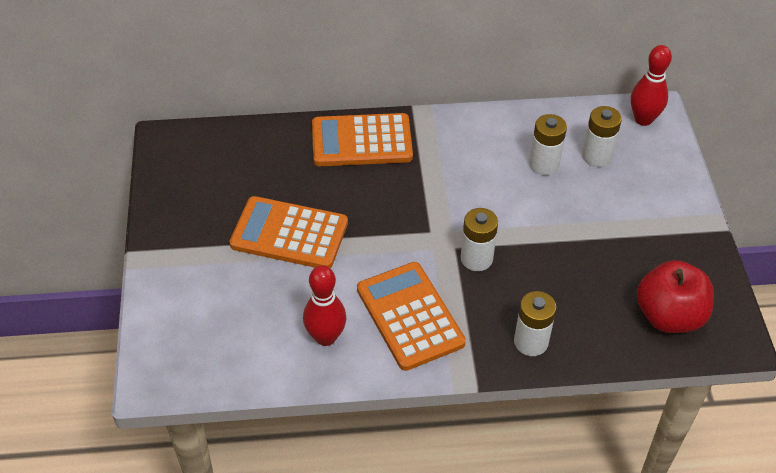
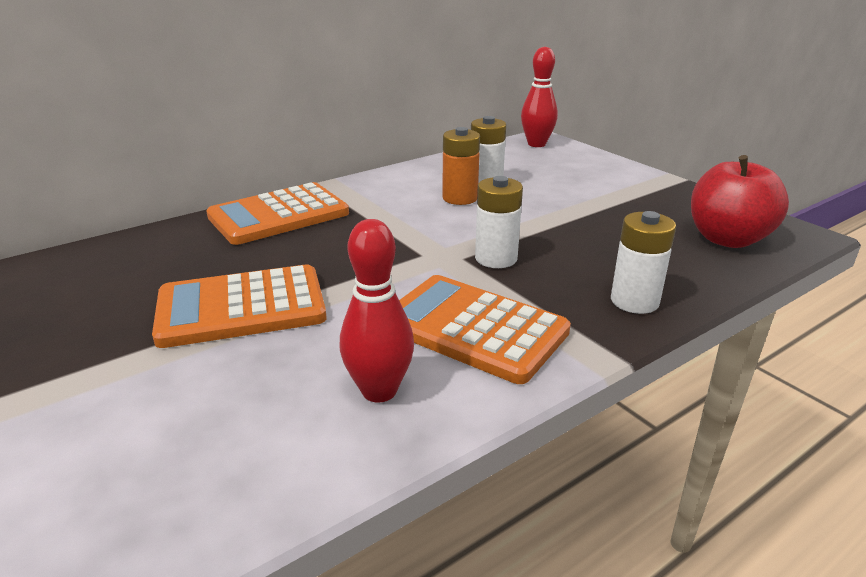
camera: 30 degrees left, 20 degrees down
(508, 175) = (460, 198): none -> orange battery
(596, 156) = (526, 169): white battery -> none

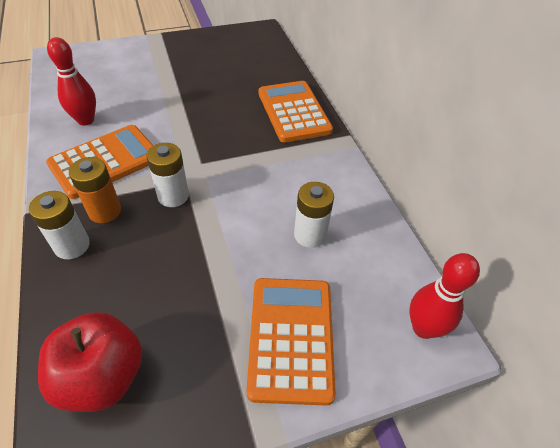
camera: 105 degrees right, 20 degrees up
(241, 308) = (185, 90): orange calculator -> orange calculator (291, 338)
(460, 198) = (285, 208): orange battery -> orange battery (105, 211)

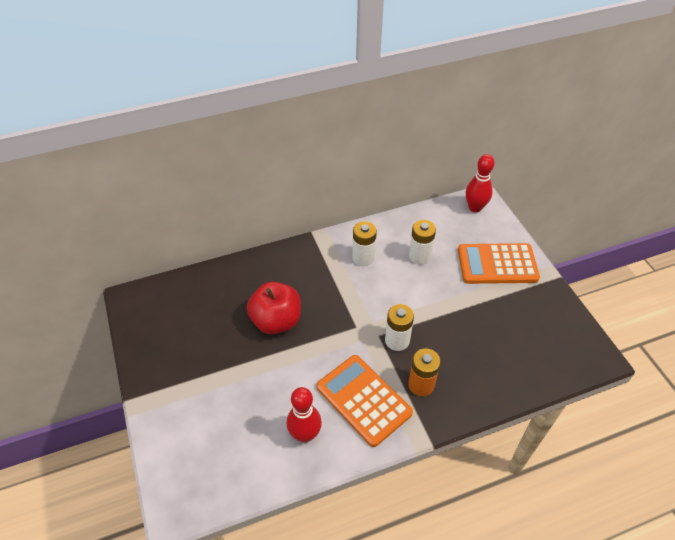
camera: 90 degrees left, 0 degrees up
(72, 246) = (459, 398): white battery -> white battery (363, 257)
(102, 376) = (547, 352): red apple -> red apple (276, 321)
(293, 112) = (283, 267): orange calculator -> none

